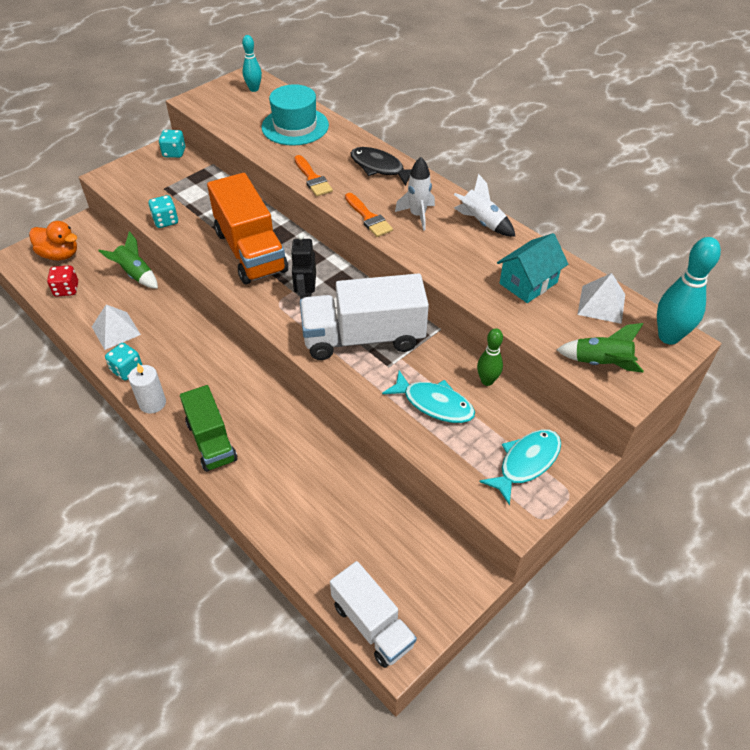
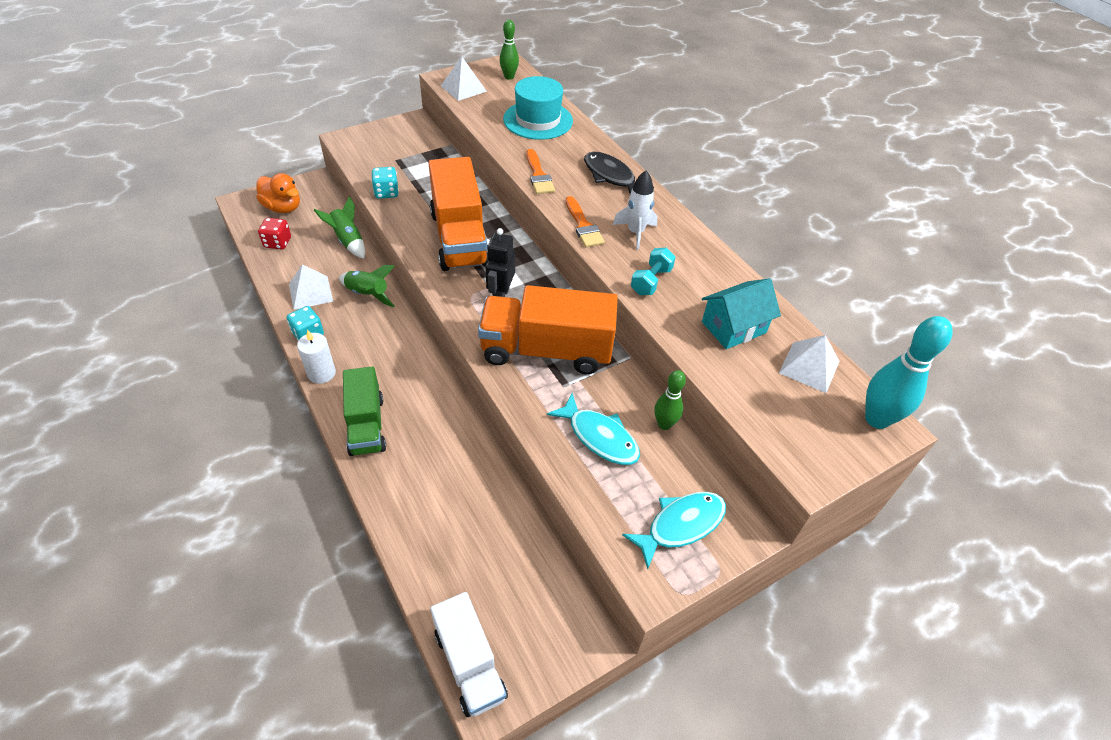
camera: 10 degrees right, 0 degrees up
(174, 153) = (417, 127): turquoise dice -> none
(213, 107) = (463, 88): none -> white pyramid
(254, 89) = (509, 77): turquoise bowling pin -> green bowling pin
(363, 338) = (546, 350): white truck -> orange truck
(444, 256) = (651, 281): none -> turquoise dumbbell
(482, 222) = (702, 253): white rocket -> none
(601, 363) = (790, 433): green rocket -> green rocket (368, 294)

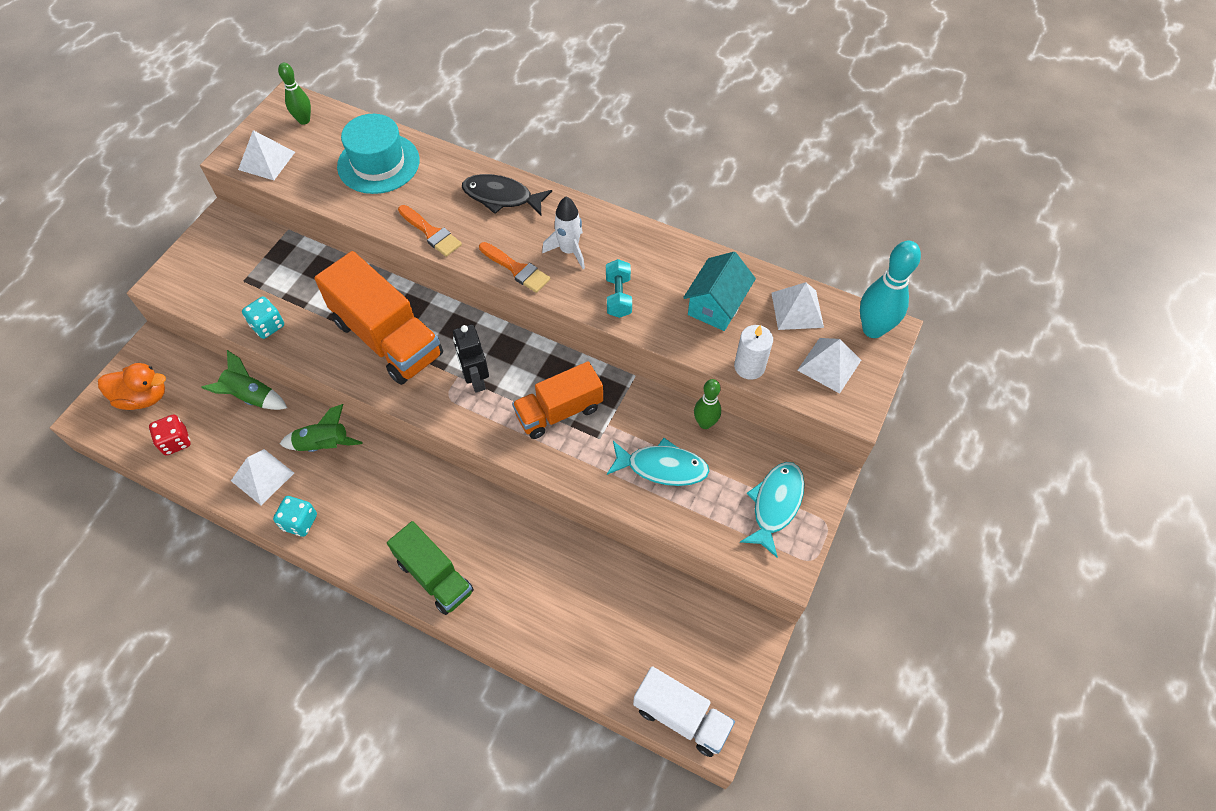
camera: 30 degrees left, 10 degrees up
(321, 373) = (348, 553): white candle -> white candle (749, 366)
(546, 350) = (559, 411): orange truck -> orange truck, size x0.64
(809, 425) = (829, 365): none -> white pyramid

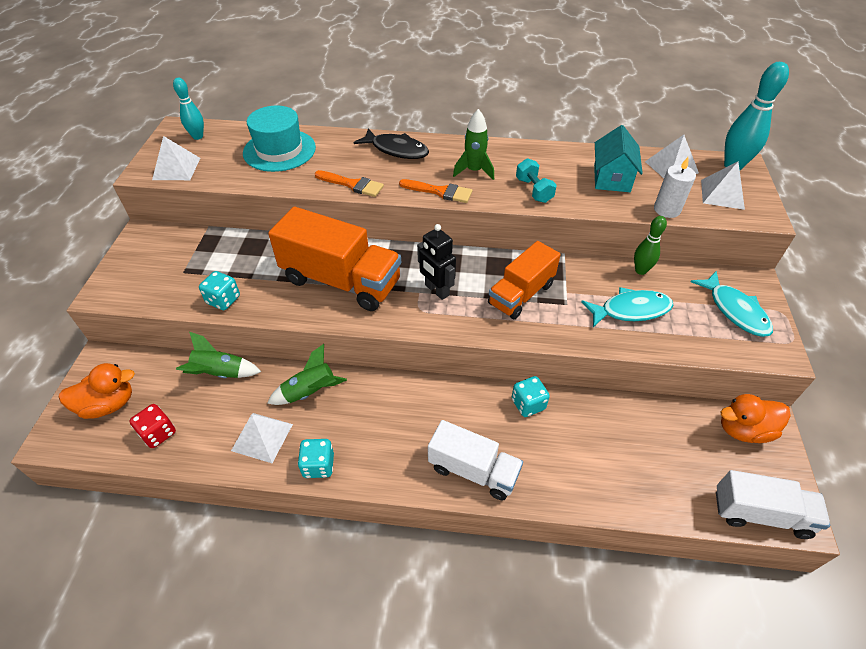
camera: 20 degrees left, 10 degrees down
(304, 120) = (198, 136): green bowling pin -> turquoise bowling pin
(435, 576) = (473, 470): green truck -> white truck
(501, 197) = (396, 150): black fish -> black fish turned 150 degrees counterclockwise
(523, 528) = (528, 404): none -> turquoise dice
(569, 251) = (474, 171): white rocket -> green rocket
(724, 631) = (743, 429): none -> orange duck
(775, 504) = (735, 310): turquoise fish -> turquoise fish turned 150 degrees clockwise

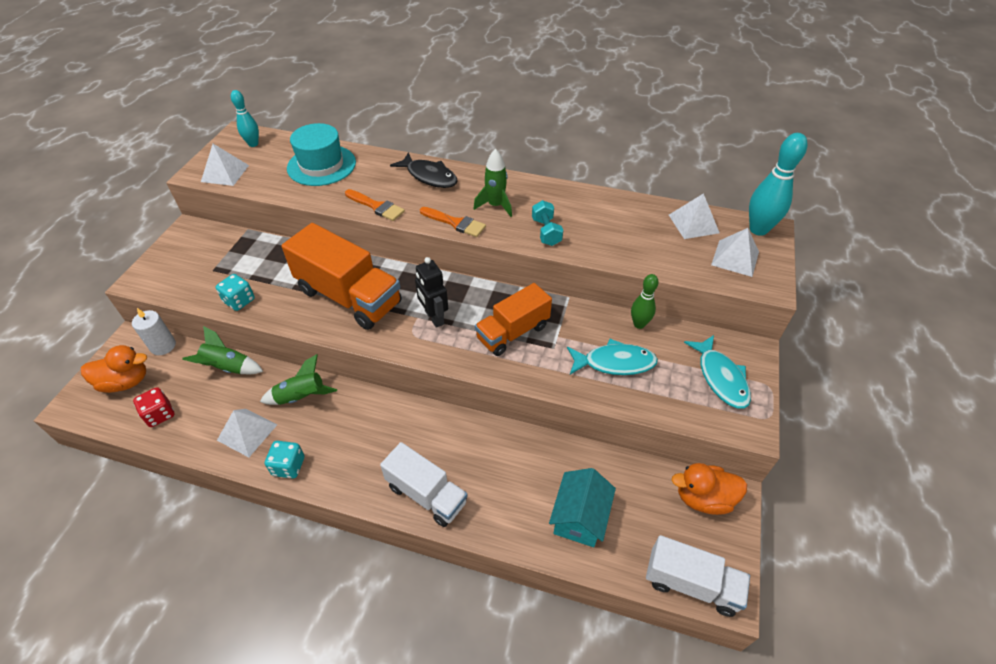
camera: 10 degrees right, 0 degrees up
(528, 404) = (498, 439): turquoise dice -> none
(611, 178) = (628, 228): turquoise house -> turquoise house (579, 517)
(667, 209) = (671, 267): white candle -> white candle (163, 346)

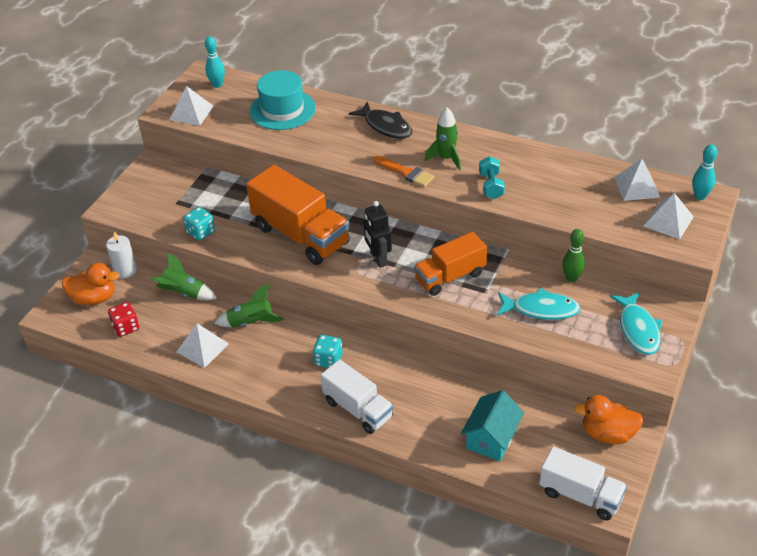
camera: 10 degrees right, 5 degrees down
(288, 466) = (238, 377): turquoise dice -> turquoise dice (328, 360)
(376, 206) = (333, 153): orange brush -> none
(758, 229) = (700, 196): turquoise bowling pin -> turquoise bowling pin, size x0.61

